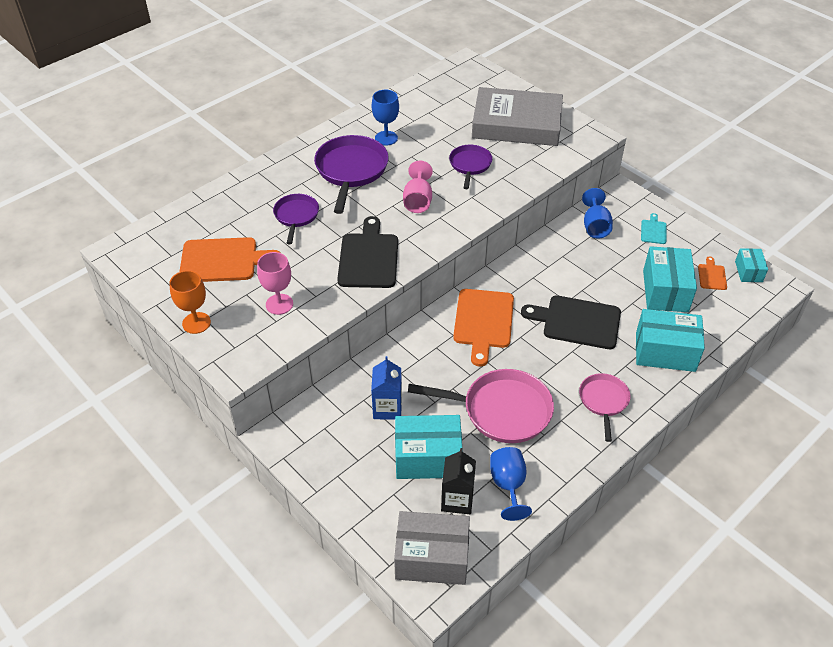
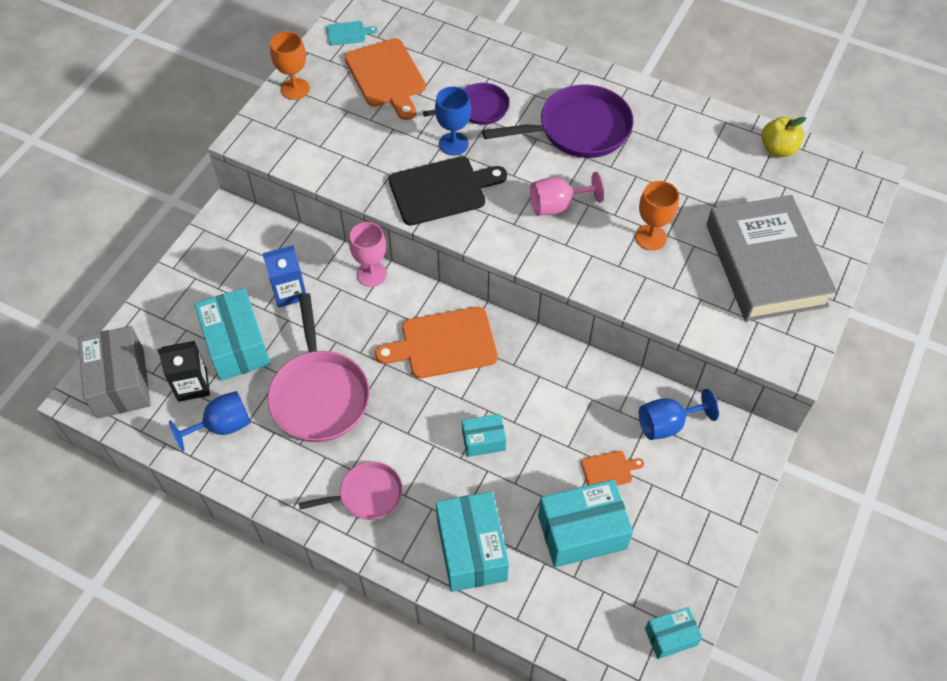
camera: 70 degrees right, 10 degrees up
(279, 304) = (343, 140): pink goblet -> pink goblet (371, 274)
(386, 138) = (656, 142): blue goblet -> blue goblet (453, 144)
(424, 89) = (778, 149): none -> yellow apple
(470, 165) = (650, 237): purple pan -> orange goblet
(577, 322) = (483, 440): black cutting board -> turquoise box
(653, 231) = (695, 497): turquoise cutting board -> turquoise cutting board (348, 33)
(712, 276) = (639, 587): orange cutting board -> orange cutting board (609, 470)

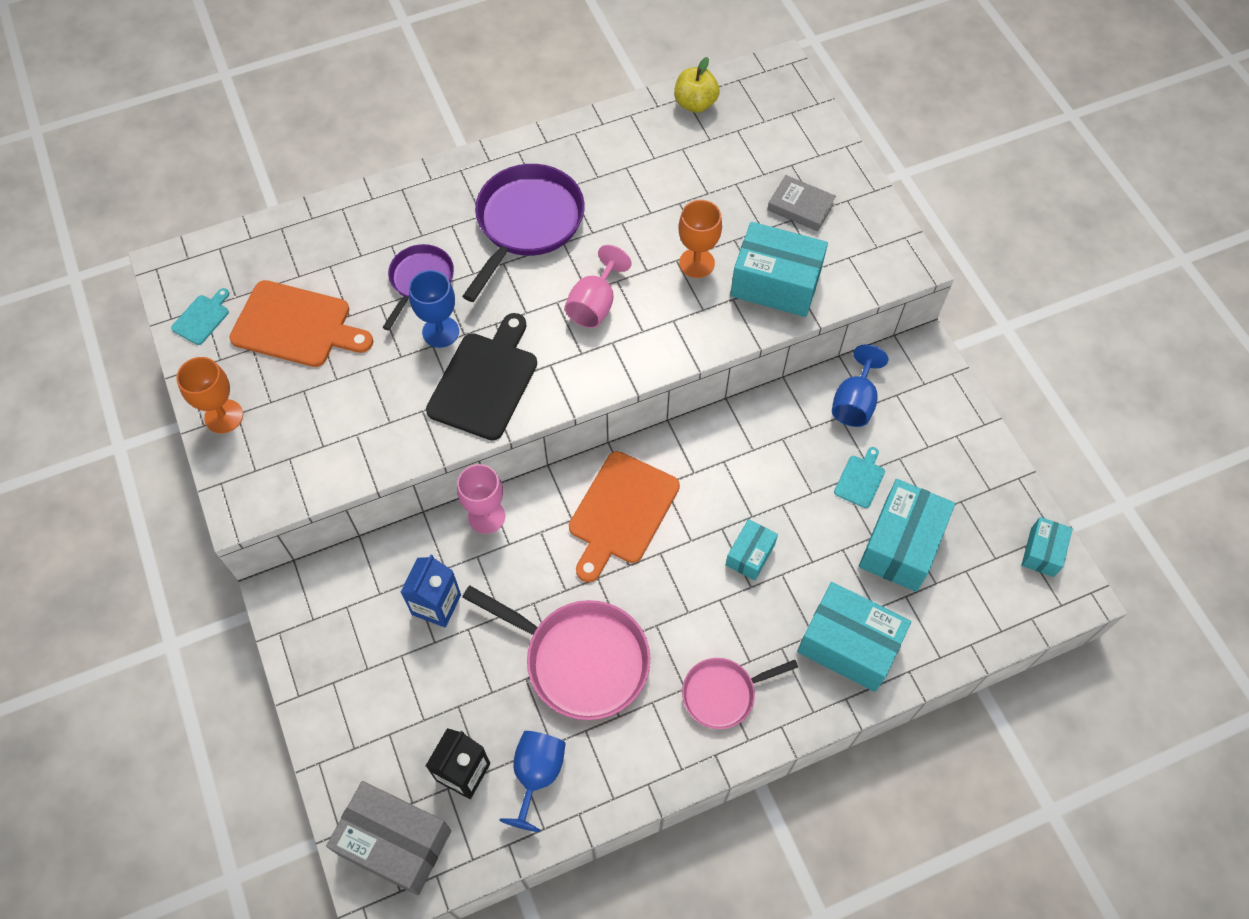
camera: 50 degrees left, 5 degrees up
(237, 345) = (454, 697): turquoise box -> turquoise box (775, 283)
(367, 495) = (723, 694): pink pan -> pink pan turned 135 degrees counterclockwise
(609, 470) = (860, 479): orange cutting board -> turquoise cutting board
(765, 265) = (800, 207): grey book -> grey book, size x0.43

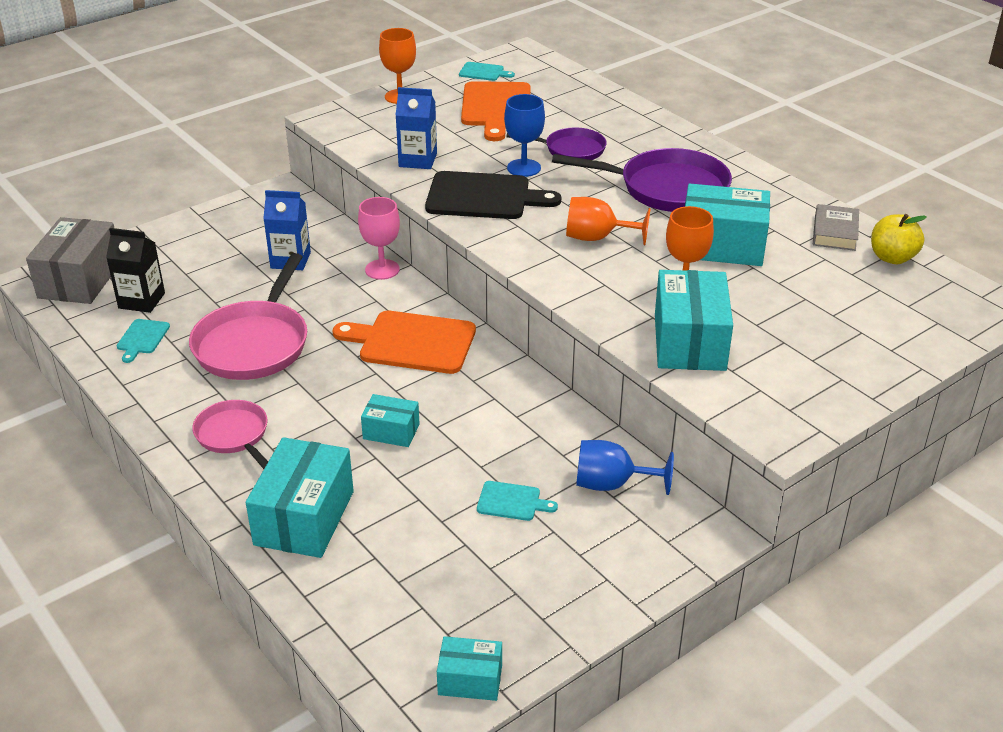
camera: 75 degrees right, 25 degrees down
(384, 427) = (418, 160): none -> blue carton
(537, 774) = (142, 338): blue goblet -> turquoise cutting board
(595, 304) = (597, 238): pink goblet -> orange goblet
(800, 207) = (806, 346): grey book -> grey book (834, 232)
(901, 545) = (438, 545): turquoise box -> turquoise box (722, 246)

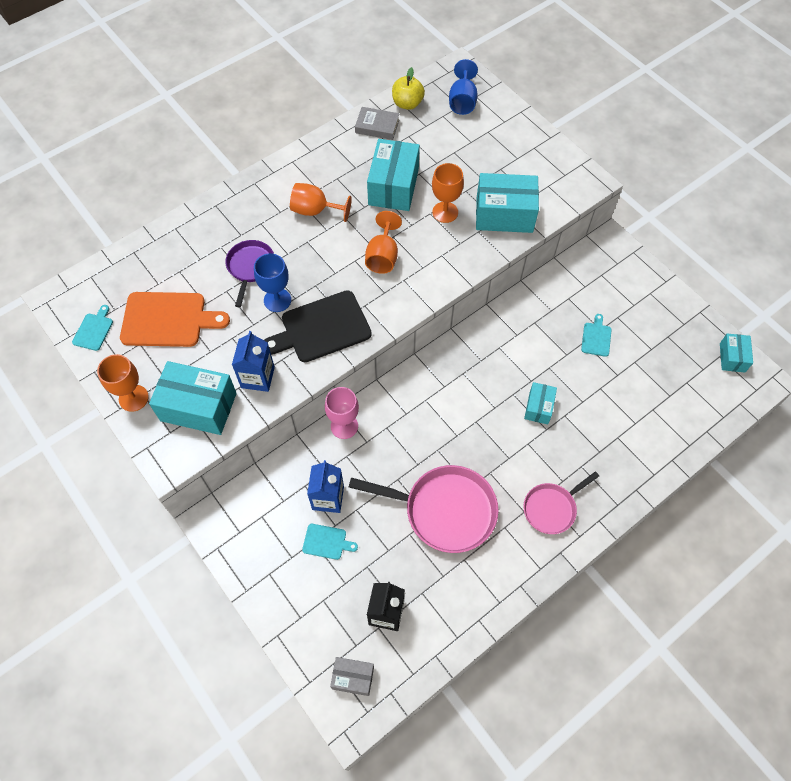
camera: 90 degrees left, 25 degrees up
(80, 280) = (353, 678): grey box -> grey box, size x0.54
(142, 338) = (440, 600): turquoise cutting board -> turquoise cutting board (326, 542)
(304, 518) = (626, 452): turquoise box -> turquoise box (198, 407)
(412, 342) = (439, 400): orange cutting board -> none
(483, 197) = (322, 328): black cutting board -> black cutting board turned 120 degrees counterclockwise
(611, 484) = (575, 286): blue goblet -> blue goblet (462, 101)
(666, 188) = (315, 211): purple pan -> orange goblet

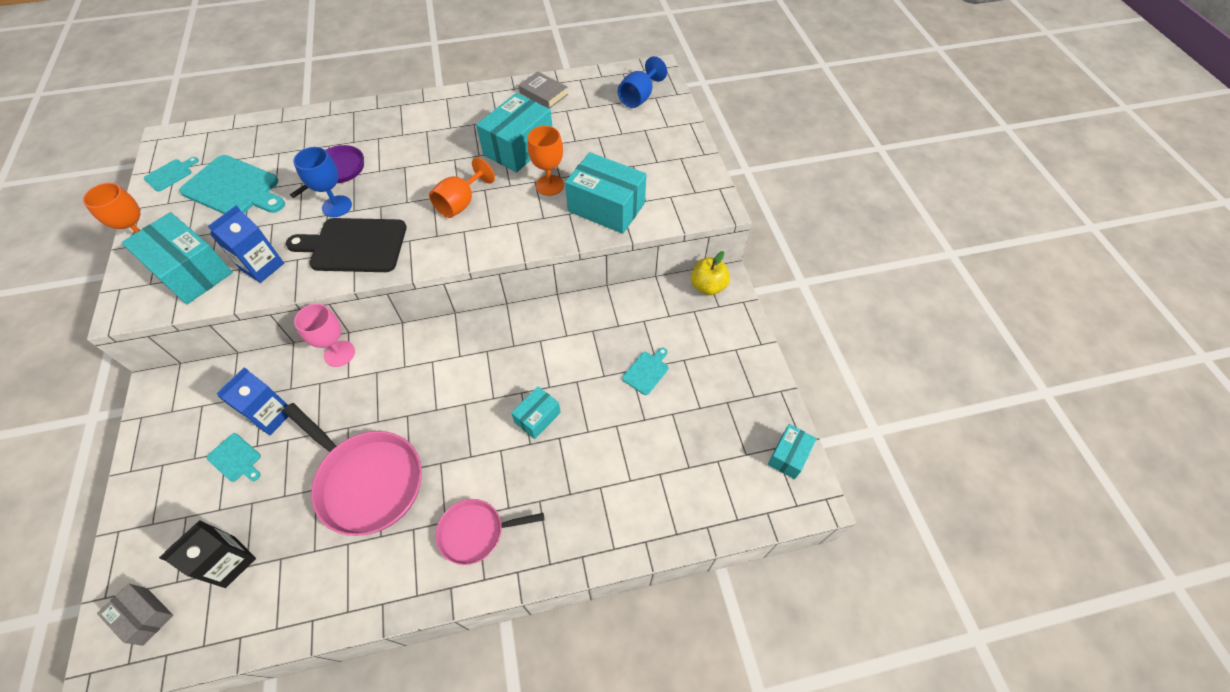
camera: 25 degrees right, 5 degrees down
(168, 320) = (234, 188): orange cutting board -> turquoise cutting board
(315, 211) = (432, 144): orange goblet -> none
(407, 104) = (585, 84): yellow apple -> yellow apple (708, 286)

